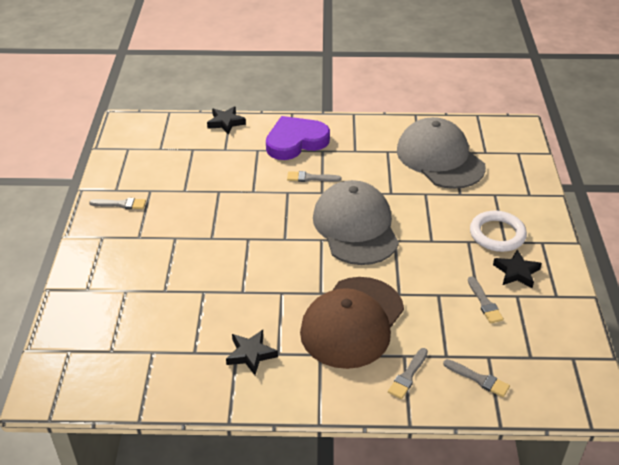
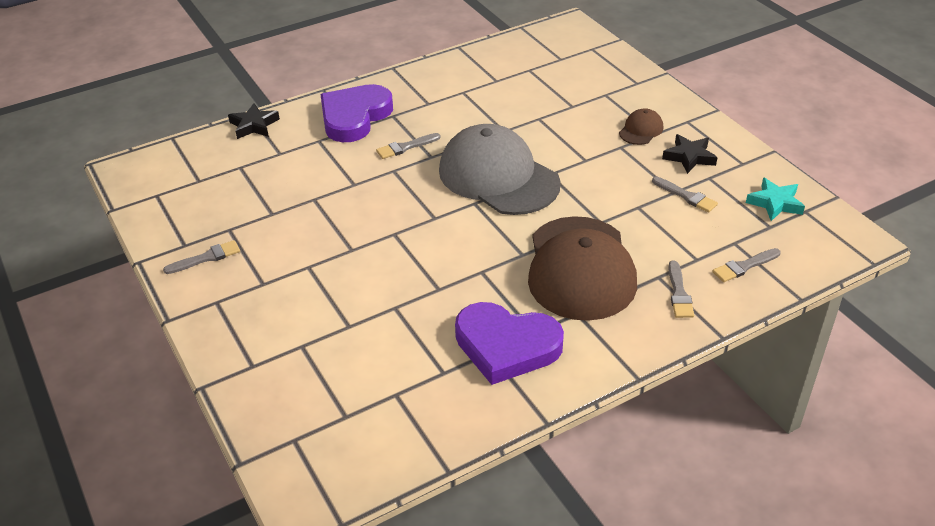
camera: 30 degrees left, 0 degrees up
(251, 354) = (506, 346): black star -> purple heart
(440, 158) = (522, 80): grey cap -> none
(479, 379) = (744, 266): grey brush -> grey brush turned 150 degrees clockwise
(497, 234) = (641, 130): white ring -> brown cap
(553, 340) = (775, 203): none -> turquoise star

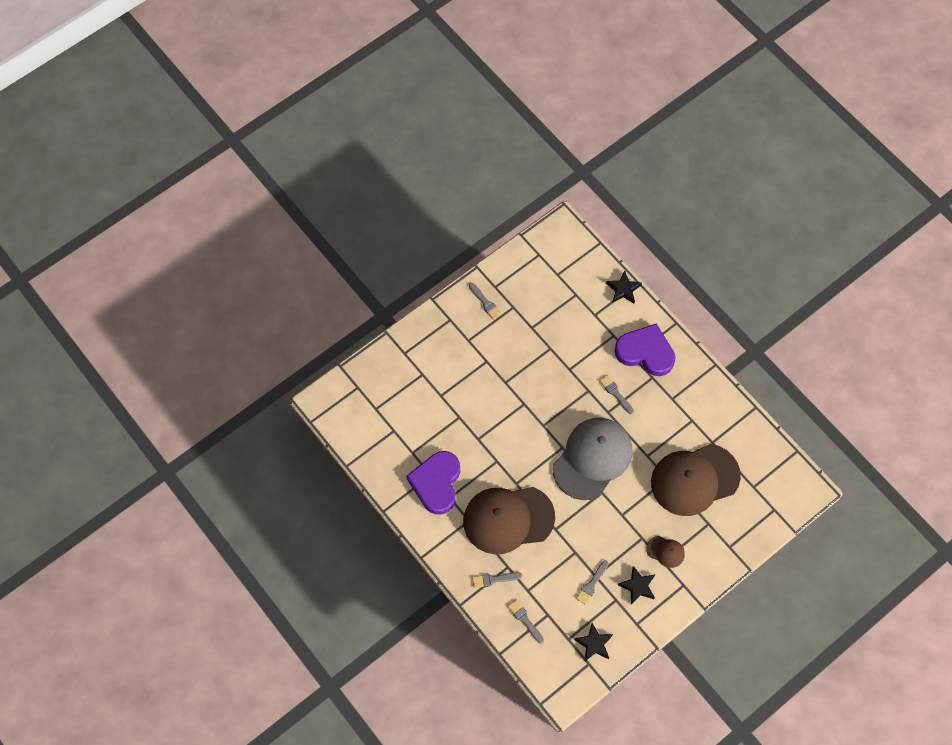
camera: 80 degrees right, 25 degrees up
(544, 98) = (694, 479): none -> brown cap
(775, 203) = (594, 644): turquoise star -> black star

